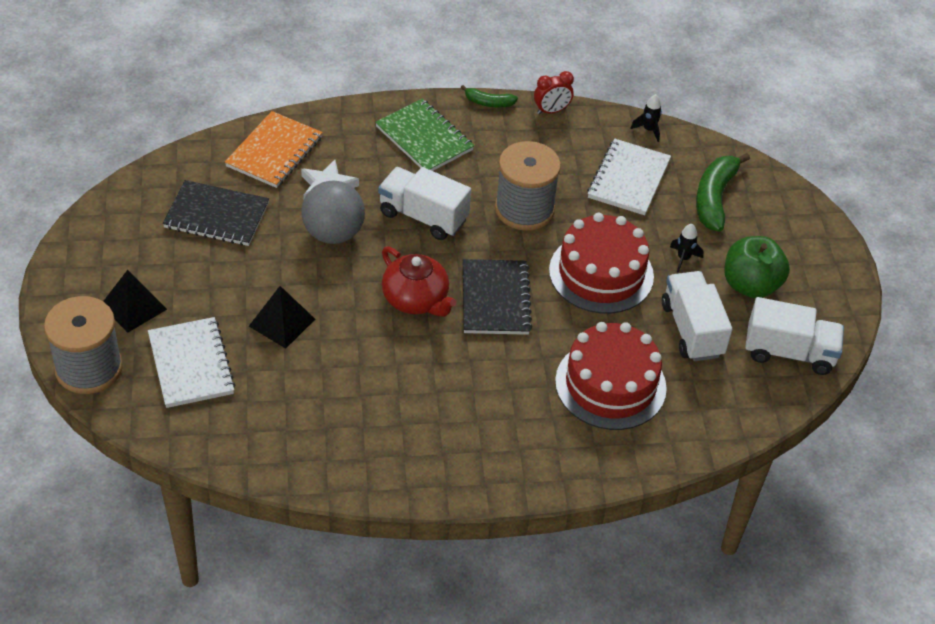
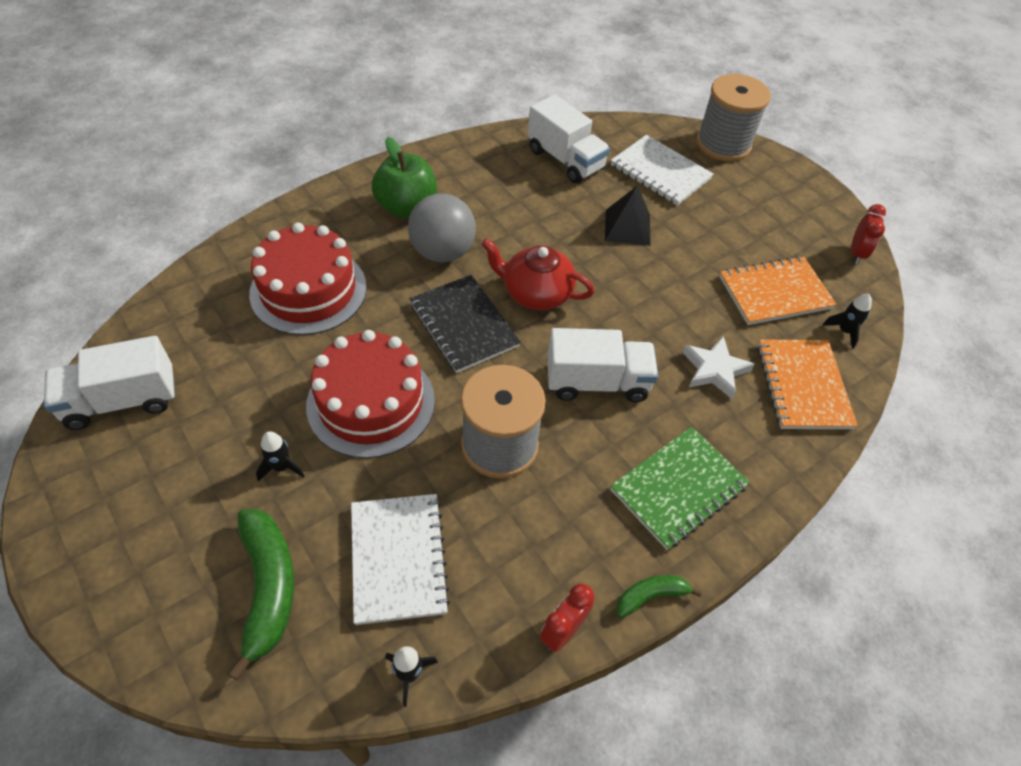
camera: 150 degrees right, 5 degrees up
(106, 214) = (856, 253): none -> red clock
(133, 307) = (745, 193): black pyramid -> none
(197, 168) = (844, 331): none -> black rocket
(216, 215) = (775, 293): black notebook -> orange notebook
(333, 233) = (662, 323): grey ball -> grey ball (442, 252)
(424, 138) = (678, 488): green notebook -> green notebook turned 60 degrees counterclockwise
(692, 330) = (243, 380): white truck -> white truck (565, 160)
(750, 285) = (185, 468): green apple -> green apple (406, 207)

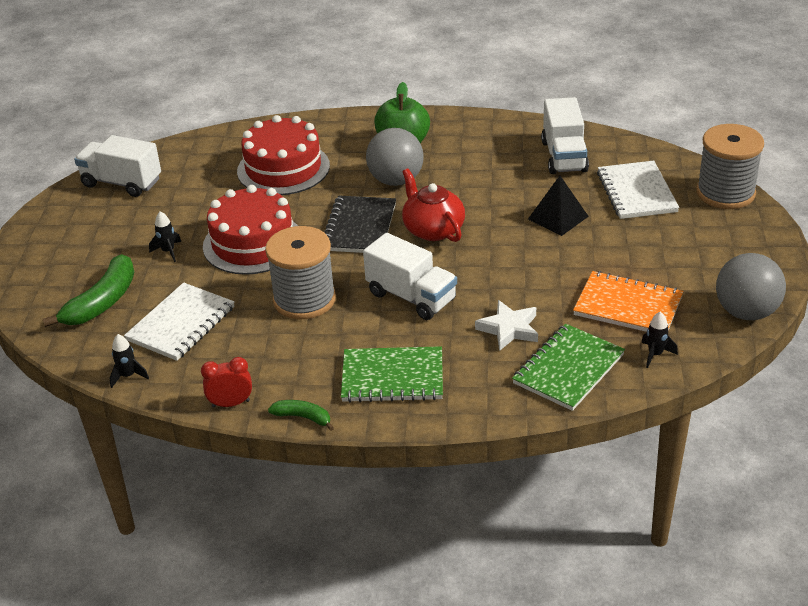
camera: 45 degrees right, 15 degrees down
(803, 386) = (568, 369): orange notebook -> green notebook
(856, 253) = (746, 312): red clock -> grey ball

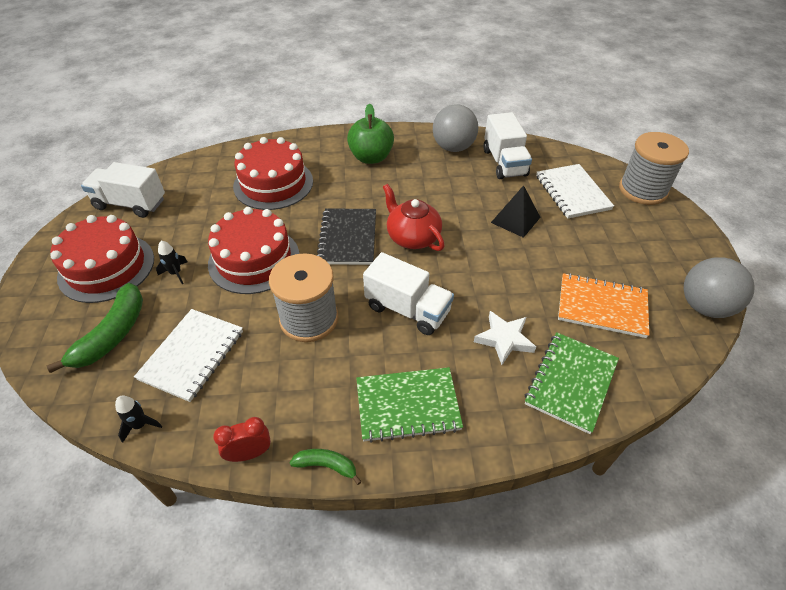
camera: 10 degrees left, 10 degrees up
(96, 243) = (106, 267): none -> red cake
(396, 180) = (371, 191): grey ball -> grey ball (453, 147)
(655, 354) = (643, 359): black rocket -> none

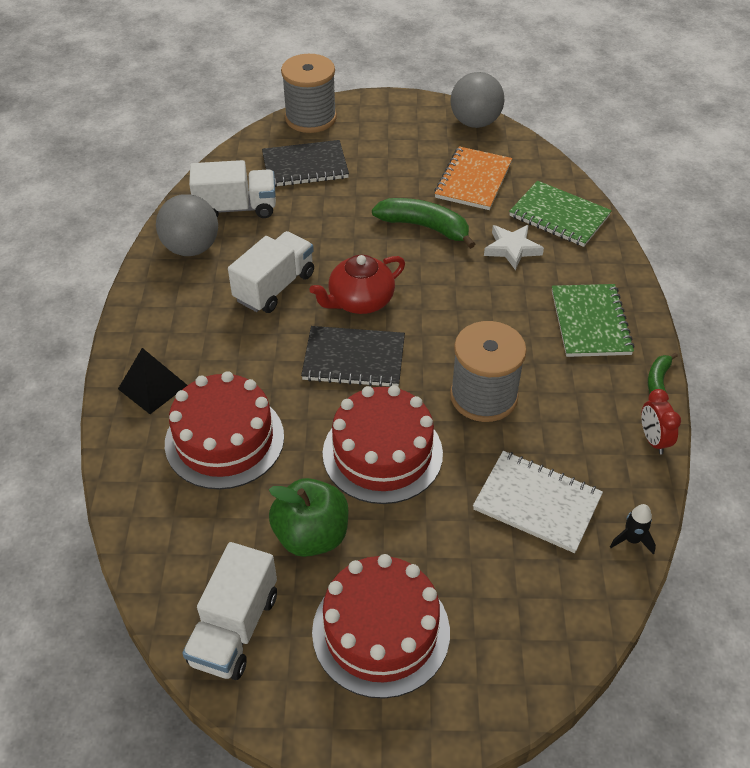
camera: 85 degrees left, 0 degrees up
(113, 334) = (505, 595): green banana -> green banana (424, 227)
(176, 273) = (400, 539): black rocket -> none
(371, 157) = (190, 330): green apple -> green apple (311, 535)
(407, 309) = (472, 313): white truck -> white truck (274, 287)
(515, 219) = (343, 215): black pyramid -> black pyramid (152, 387)
(572, 192) = (305, 166): white notebook -> black notebook

